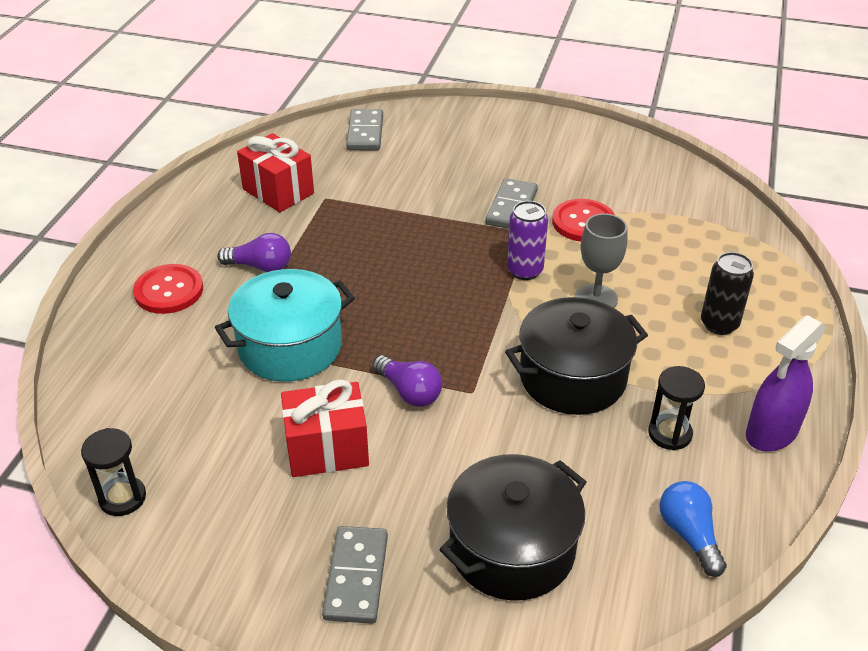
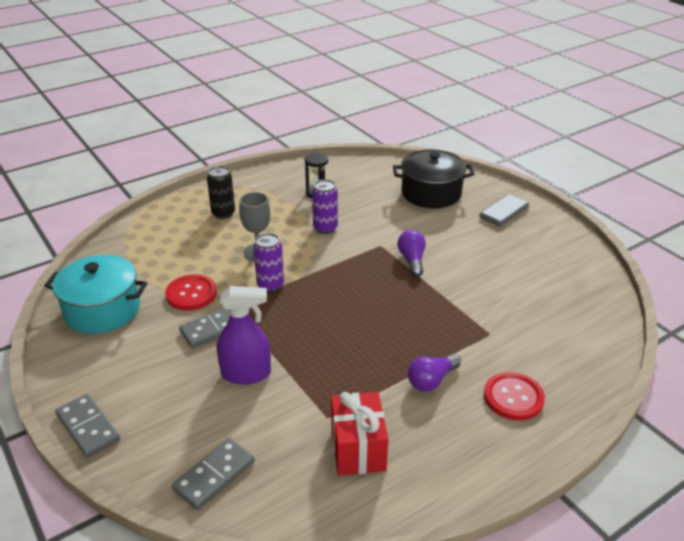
camera: 140 degrees left, 5 degrees down
(122, 498) = (600, 285): black hourglass -> none
(260, 266) = (431, 380): purple light bulb -> purple light bulb turned 90 degrees counterclockwise
(290, 346) = (456, 314): turquoise pot -> turquoise pot (102, 310)
(327, 449) = (478, 257): red gift -> none
(491, 113) = (88, 427): none -> grey domino
(572, 377) = (325, 228): black pot -> purple can
(689, 535) = (359, 168): blue light bulb -> none
(771, 432) = (277, 175): purple spray bottle -> purple spray bottle (246, 374)

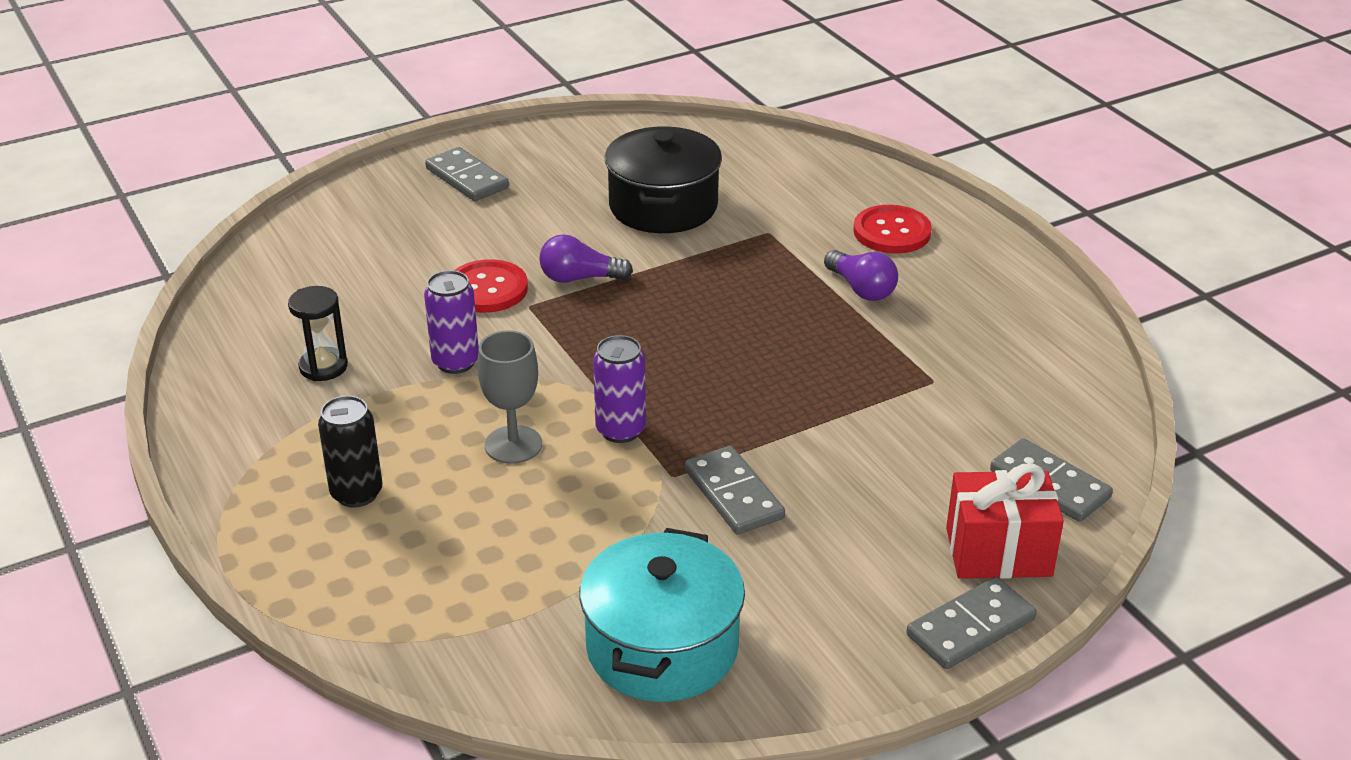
camera: 85 degrees left, 0 degrees up
(191, 294) = (630, 527): red button -> red button (487, 289)
(246, 374) = (846, 457): purple spray bottle -> none
(358, 449) = (988, 358): red gift -> red gift (998, 552)
(431, 193) = (378, 239): black pot -> black pot (663, 206)

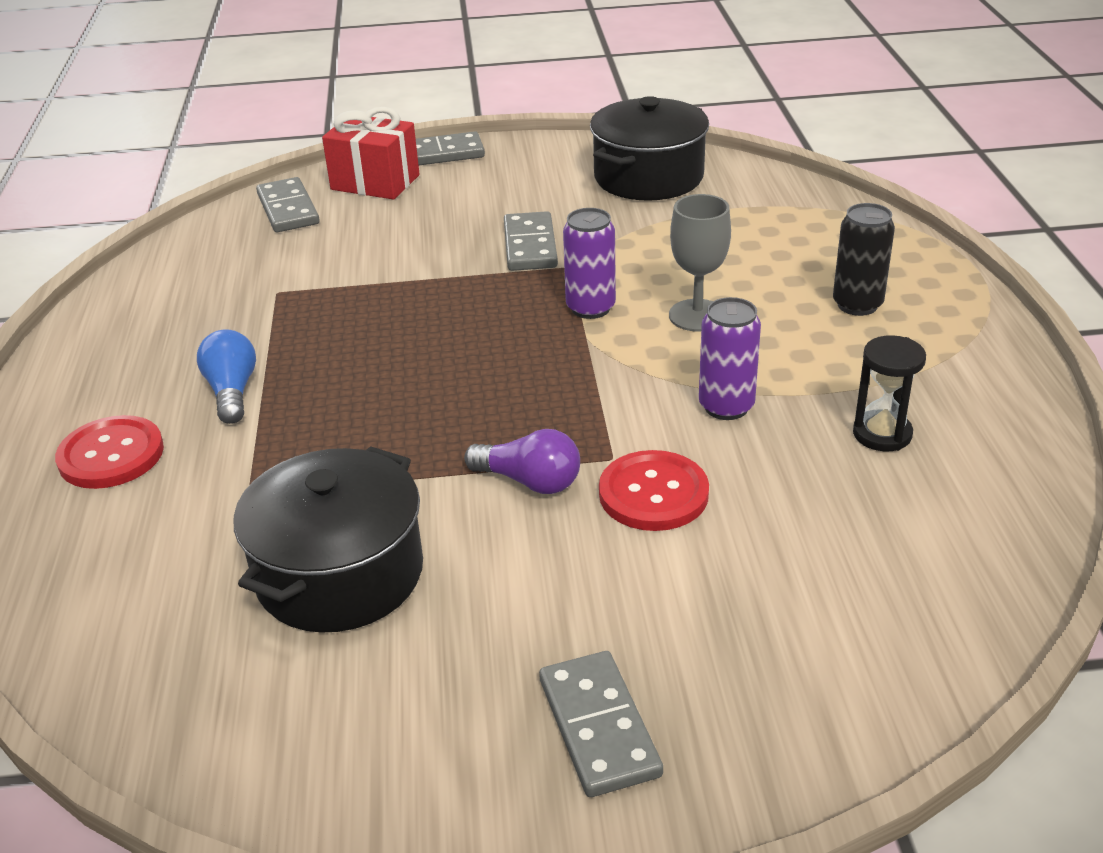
camera: 155 degrees left, 0 degrees up
(662, 647) = (648, 177): turquoise pot -> black pot
(861, 289) = (232, 392): purple light bulb -> blue light bulb

